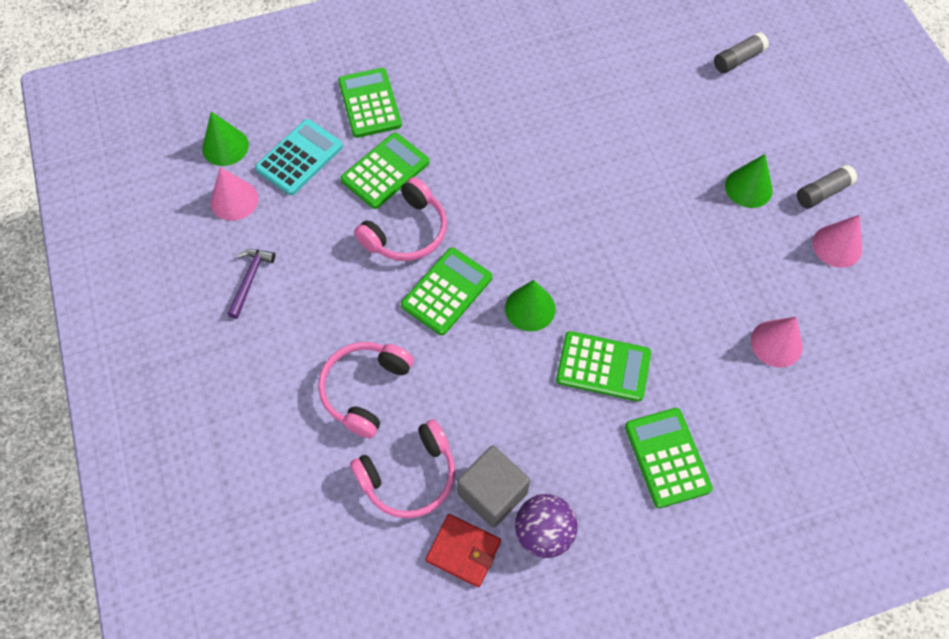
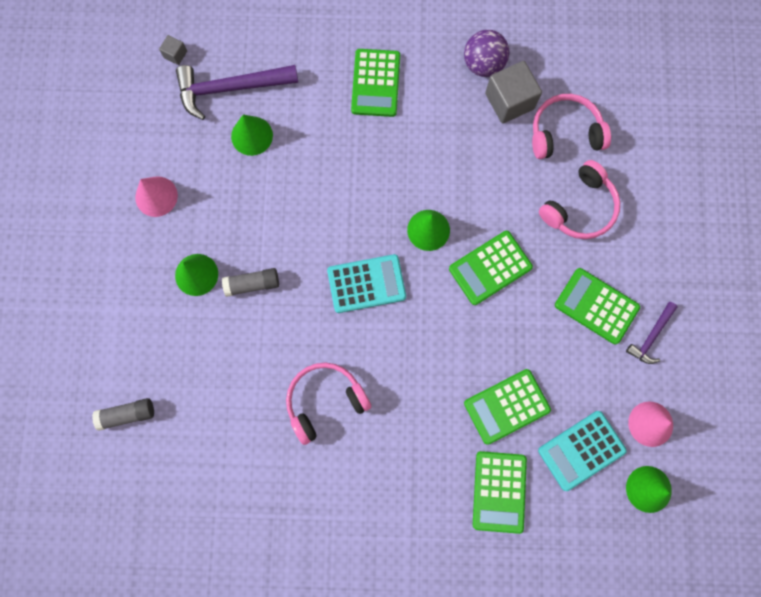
camera: 160 degrees left, 15 degrees up
(406, 232) = (506, 336): pink headphones -> pink headphones (325, 401)
(463, 551) = (542, 71): red wallet -> none
(572, 234) = (366, 284): none -> turquoise calculator
(603, 366) = (391, 163): green calculator -> green calculator (596, 306)
(776, 343) = (252, 135): pink cone -> green cone
(822, 192) = (137, 247): grey glue stick -> grey glue stick (252, 284)
(833, 389) = (231, 88): none -> purple hammer
(922, 408) = (175, 54): none -> grey cube

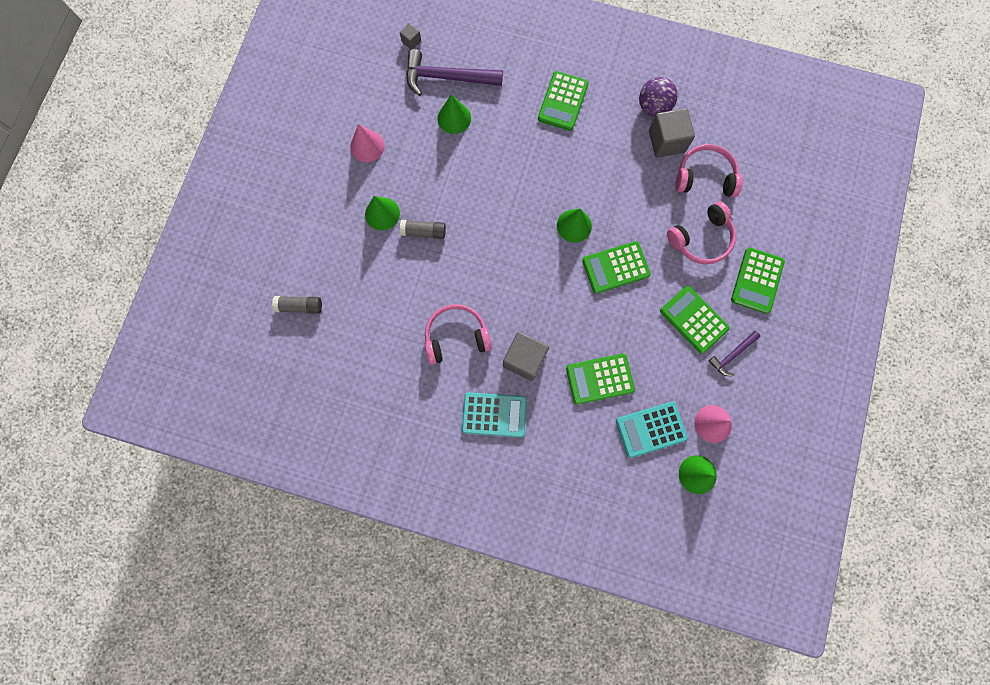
camera: 15 degrees right, 0 degrees up
(366, 284) = (513, 254): turquoise calculator -> turquoise calculator (494, 414)
(412, 406) = (524, 359): none -> grey cube
(499, 491) = (576, 443): green calculator -> green calculator (757, 281)

